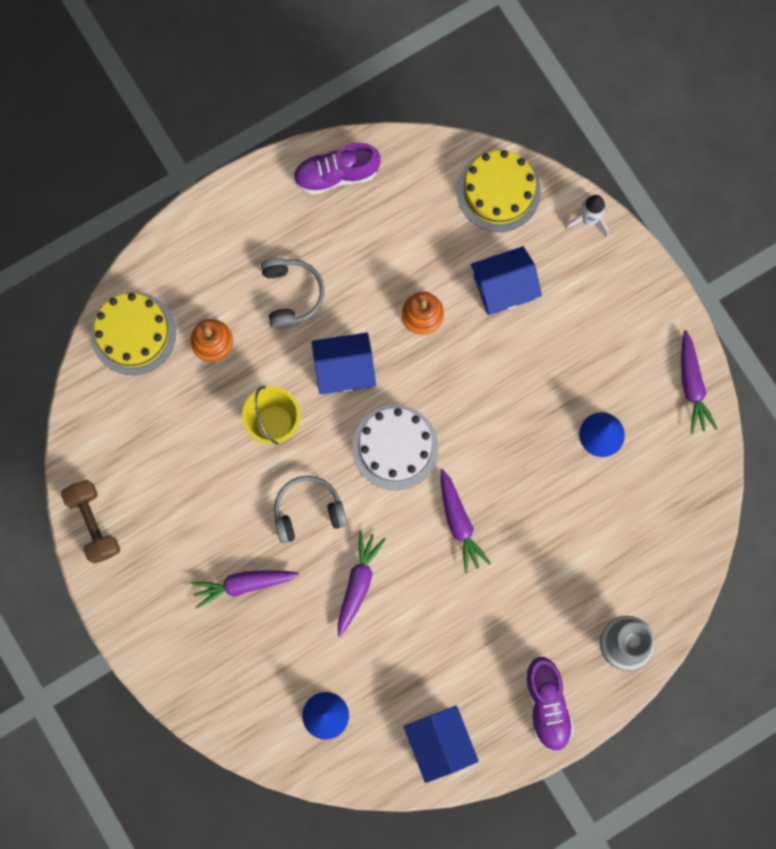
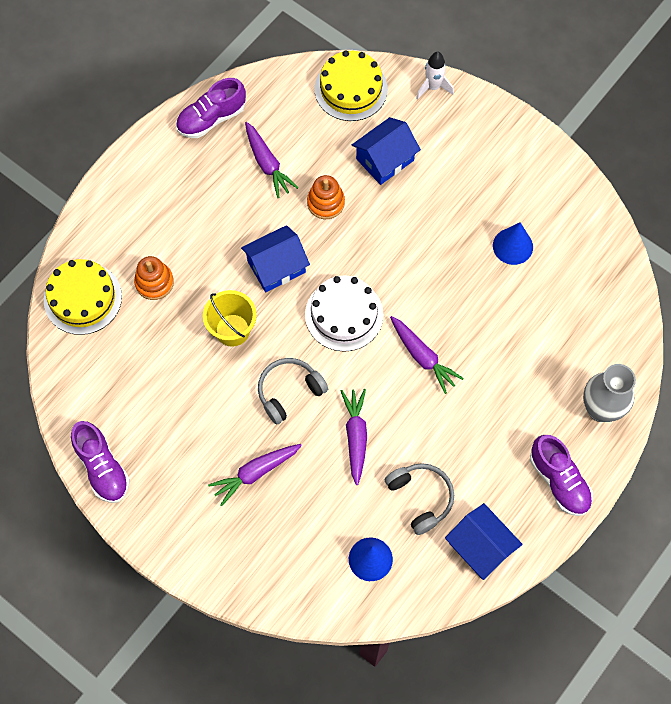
camera: 20 degrees left, 10 degrees down
(93, 524) = (102, 468): brown dumbbell -> purple shoe
(292, 294) = (209, 223): grey headphones -> grey headphones (421, 498)
(692, 385) = (570, 184): purple carrot -> purple carrot (267, 163)

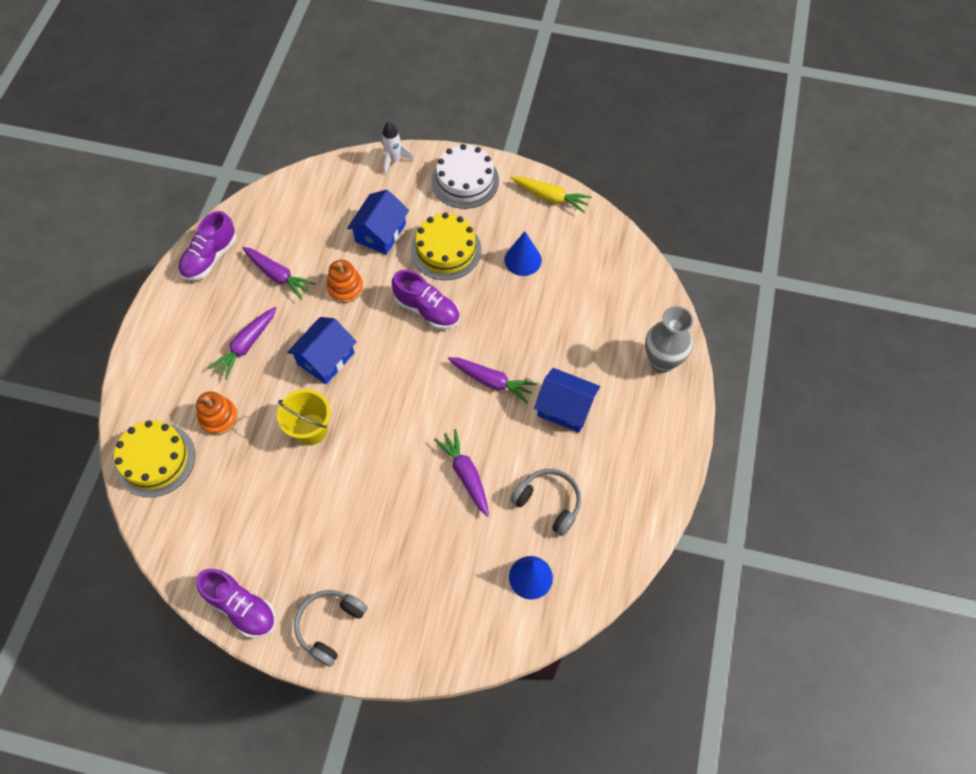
camera: 25 degrees left, 5 degrees down
(256, 472) = (390, 546): purple carrot -> purple carrot (246, 345)
(289, 392) = (387, 461): grey headphones -> grey headphones (330, 626)
(344, 314) = (405, 374): white cake -> white cake (465, 181)
(351, 89) = (324, 188): yellow cake -> yellow cake (446, 250)
(480, 547) = (621, 522): blue house -> blue house (565, 408)
(559, 481) = (658, 435): purple shoe -> purple shoe (427, 310)
(573, 190) = (550, 197): none -> yellow carrot

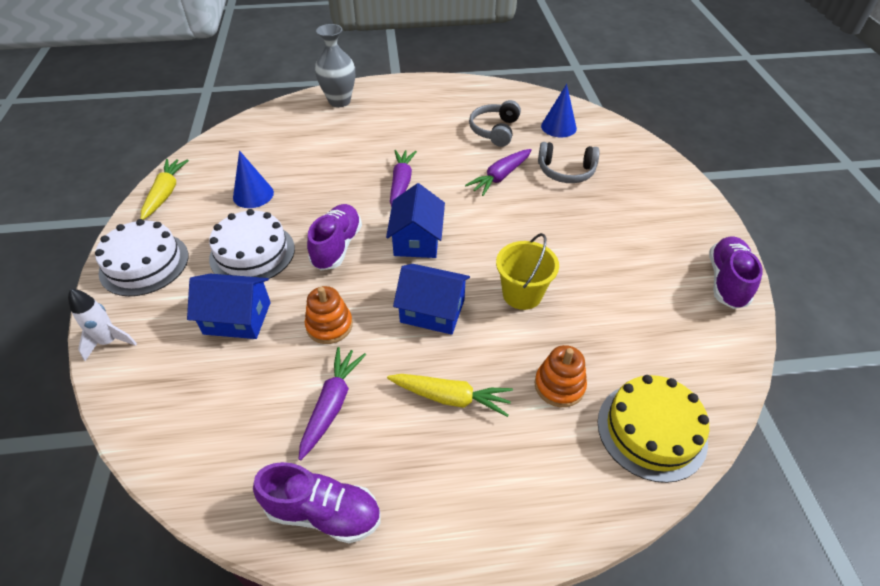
camera: 110 degrees left, 15 degrees down
(246, 345) = (450, 397): purple carrot -> yellow carrot
(330, 626) = (686, 218): grey headphones -> grey headphones (566, 171)
(446, 250) = (252, 253): yellow cake -> white cake
(565, 408) = (406, 138): blue house -> blue house (417, 240)

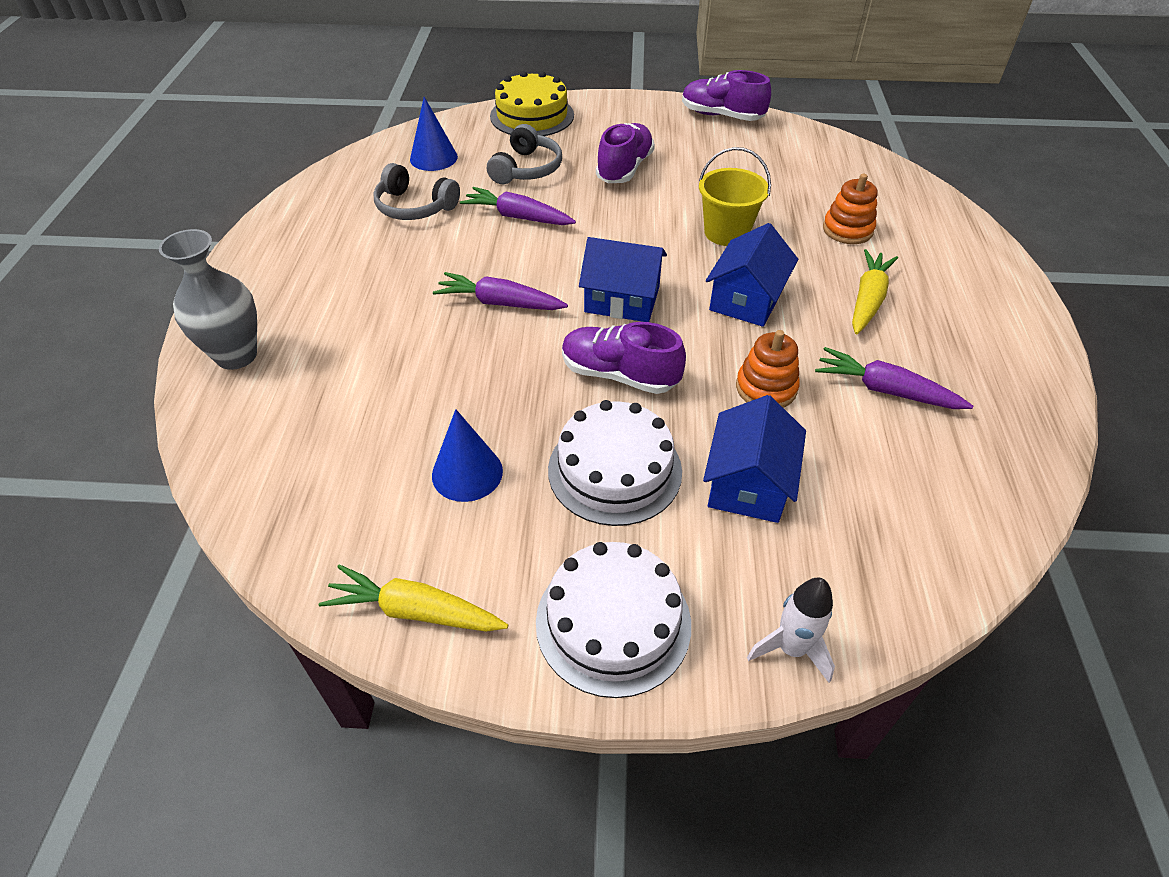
camera: 80 degrees left, 0 degrees up
(323, 512) = (1017, 401): purple shoe -> purple shoe (624, 169)
(500, 177) = (518, 217): purple carrot -> purple carrot turned 150 degrees clockwise
(651, 430) = (891, 191): yellow cake -> yellow cake (532, 116)

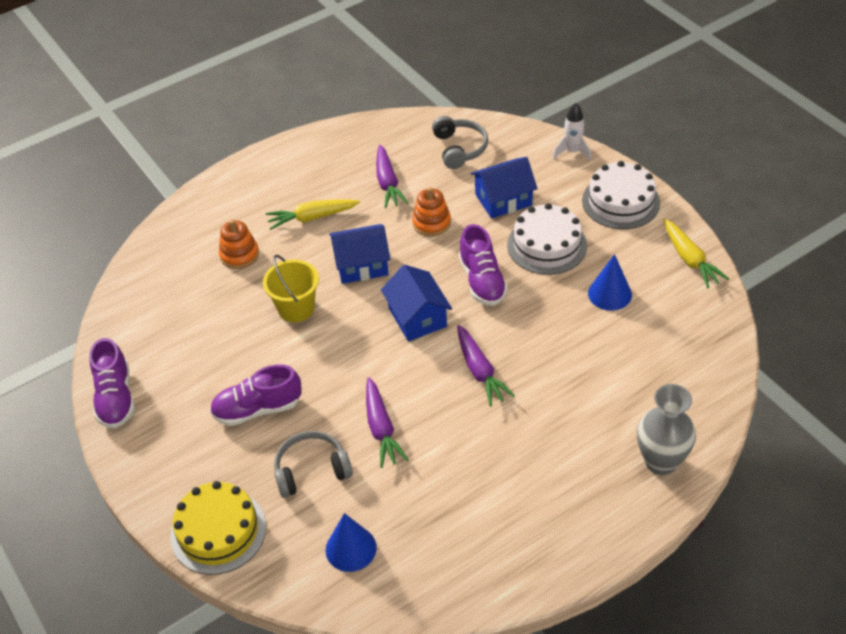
camera: 125 degrees left, 0 degrees up
(414, 207) = (429, 501): grey headphones -> grey headphones (459, 148)

